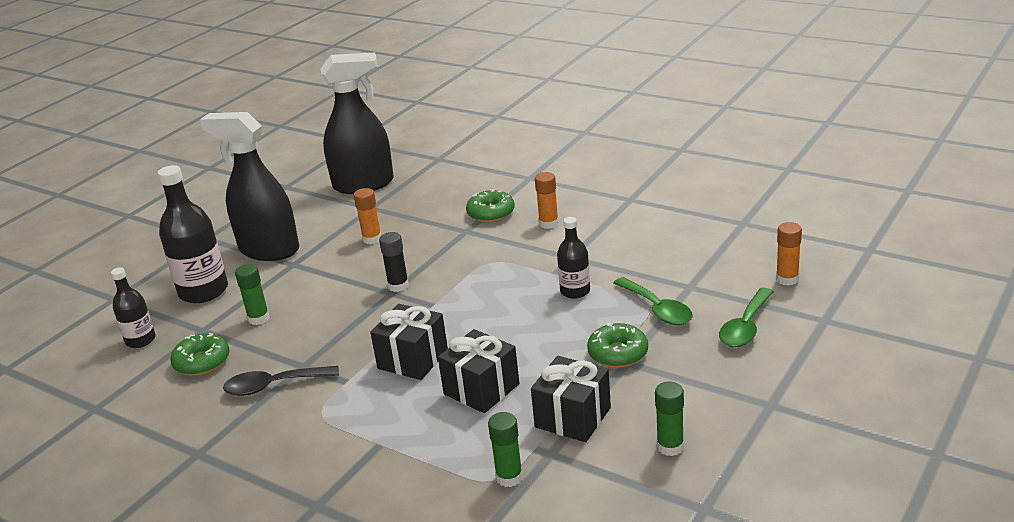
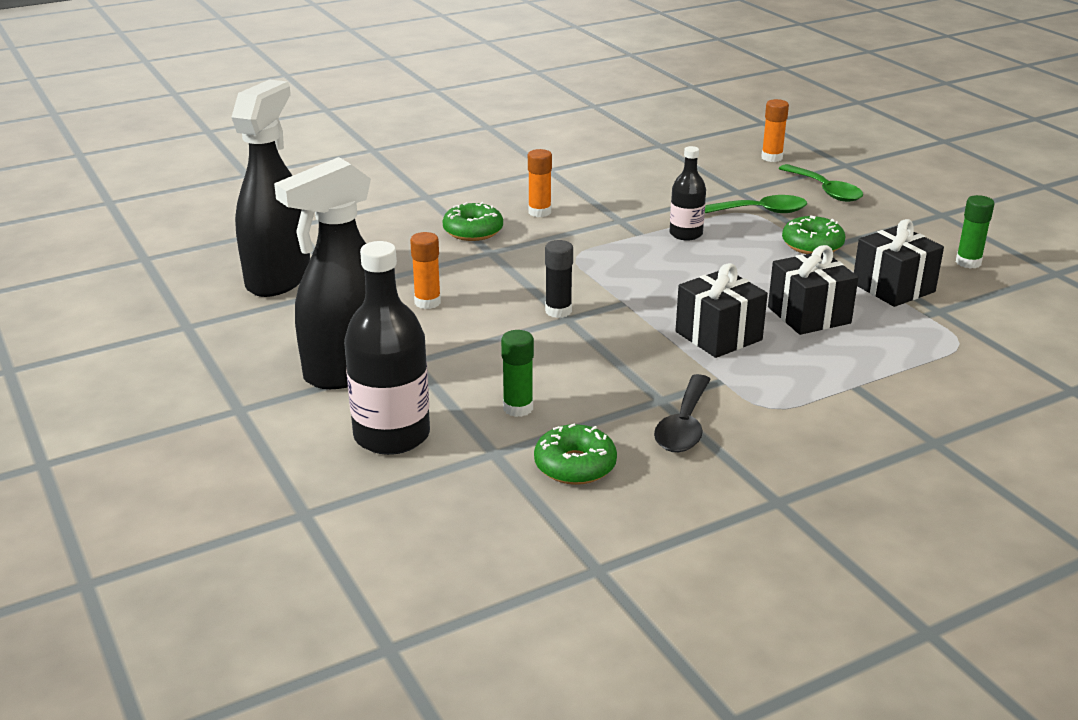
camera: 65 degrees left, 0 degrees up
(140, 340) = (460, 506): black bottle -> none
(509, 477) = (960, 336): green glue stick -> none

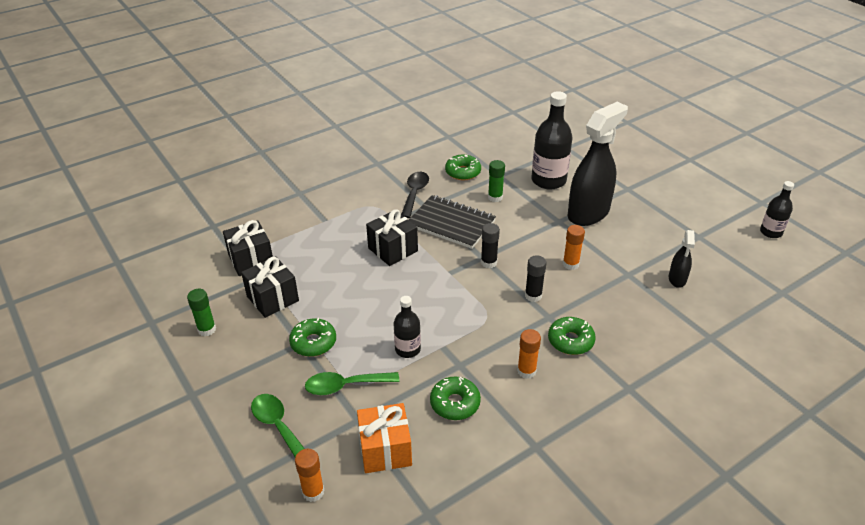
camera: 175 degrees right, 10 degrees up
(59, 325) = (771, 232): none -> black bottle
(278, 278) = (677, 279): black spray bottle -> black spray bottle, size x0.47
(503, 272) = (533, 296): none -> black glue stick
(613, 368) = (451, 223): none -> black notebook
(629, 196) = (455, 403): none -> green donut
(705, 174) = (385, 450): none -> orange gift
(809, 315) = (336, 269): black gift -> black gift (251, 260)

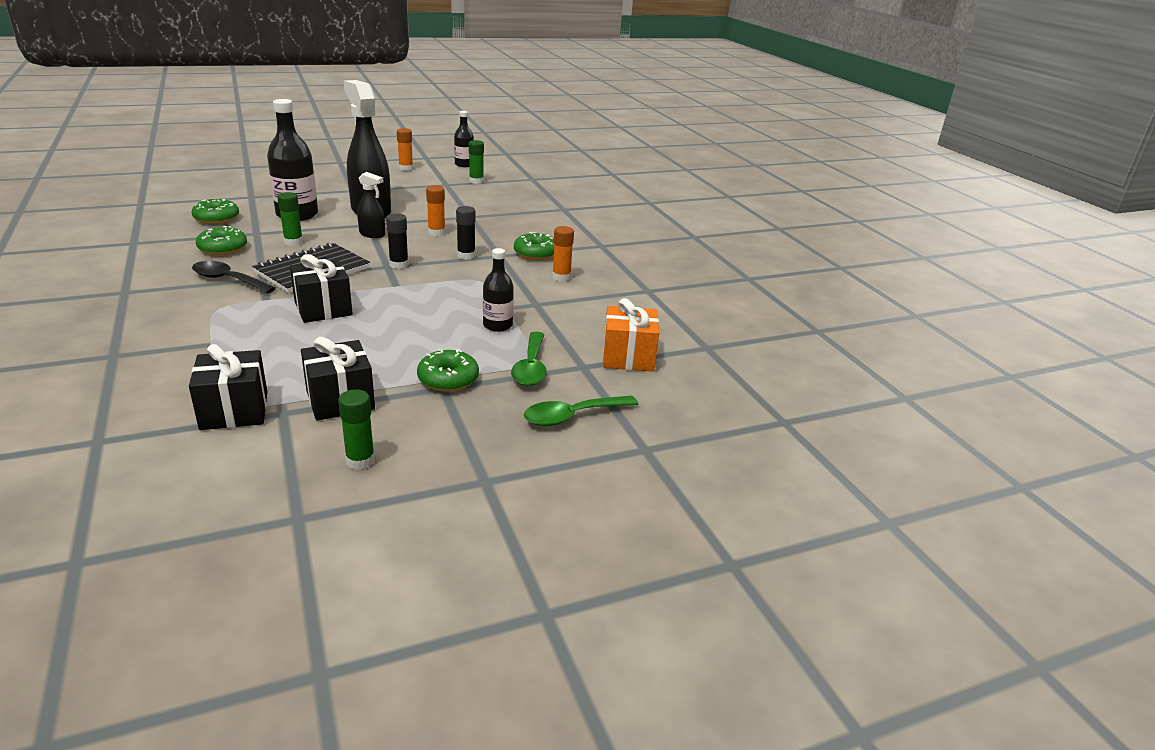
camera: 80 degrees left, 10 degrees down
(313, 492) = (669, 403): orange glue stick -> orange glue stick (406, 168)
(455, 403) = (584, 314): green donut -> green donut (216, 218)
(677, 279) = (491, 203): black spray bottle -> black spray bottle (372, 234)
(728, 253) = (476, 181): none -> green glue stick

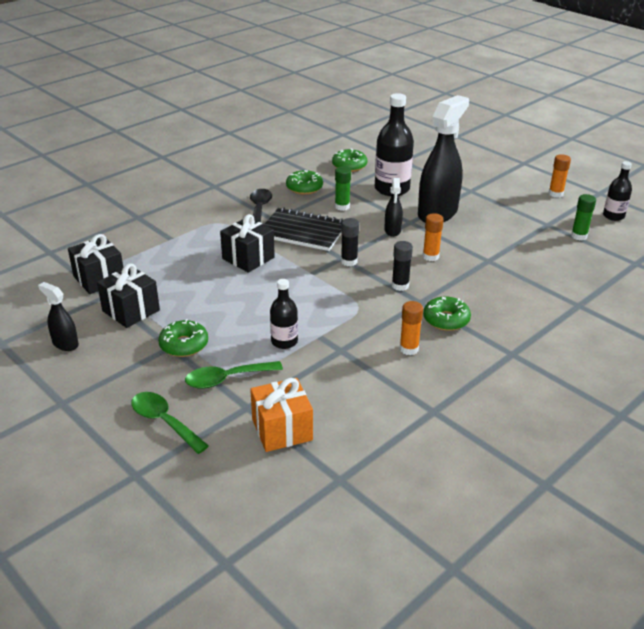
camera: 70 degrees right, 5 degrees up
(360, 461) = (65, 344): green glue stick -> black spray bottle

